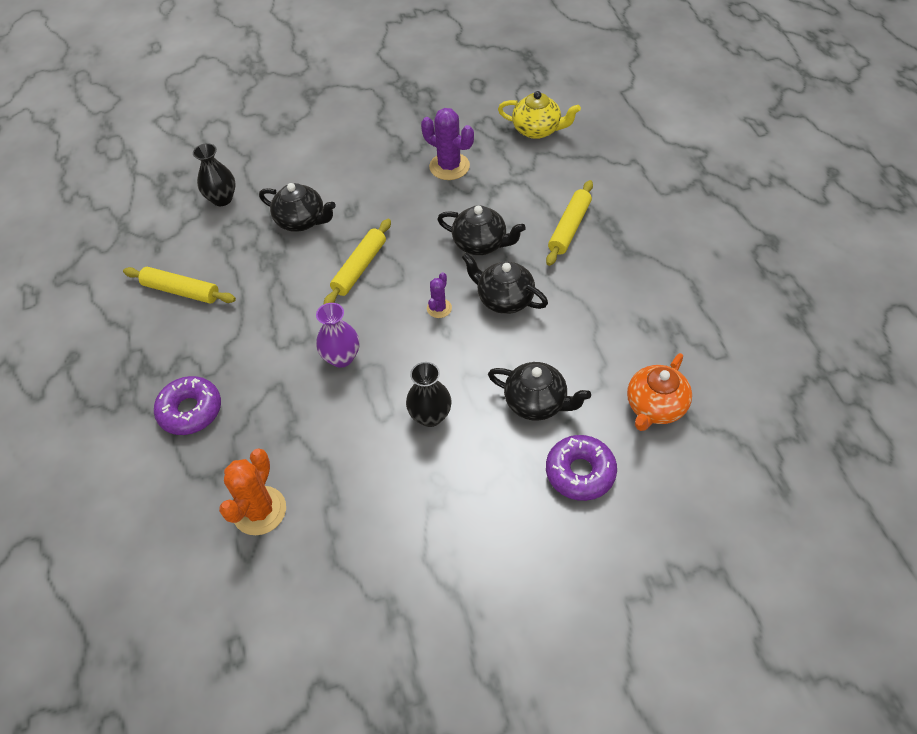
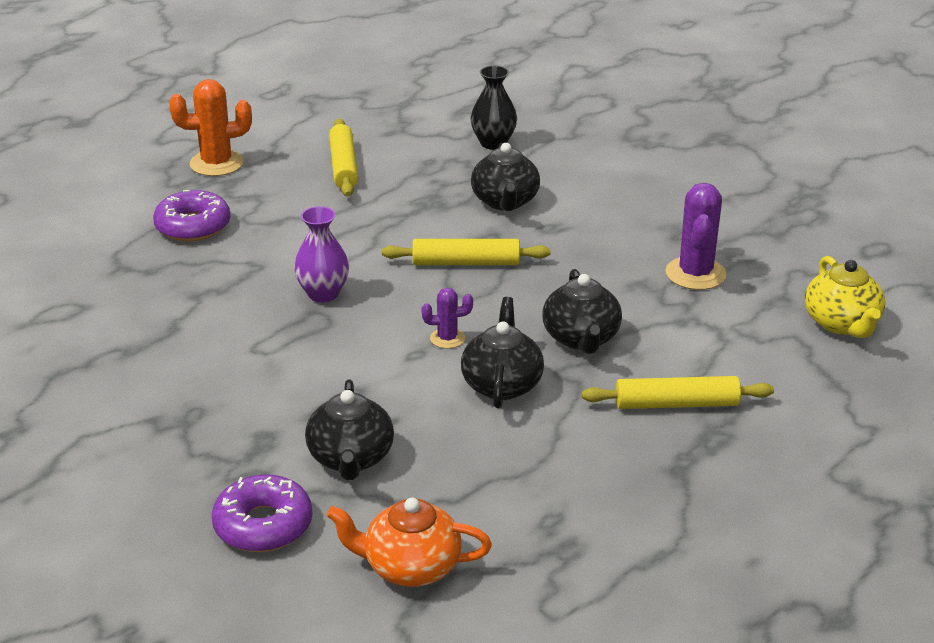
camera: 60 degrees right, 20 degrees down
(259, 511) = (93, 309): orange cactus -> orange cactus (216, 163)
(430, 416) = (279, 381): black vase -> none

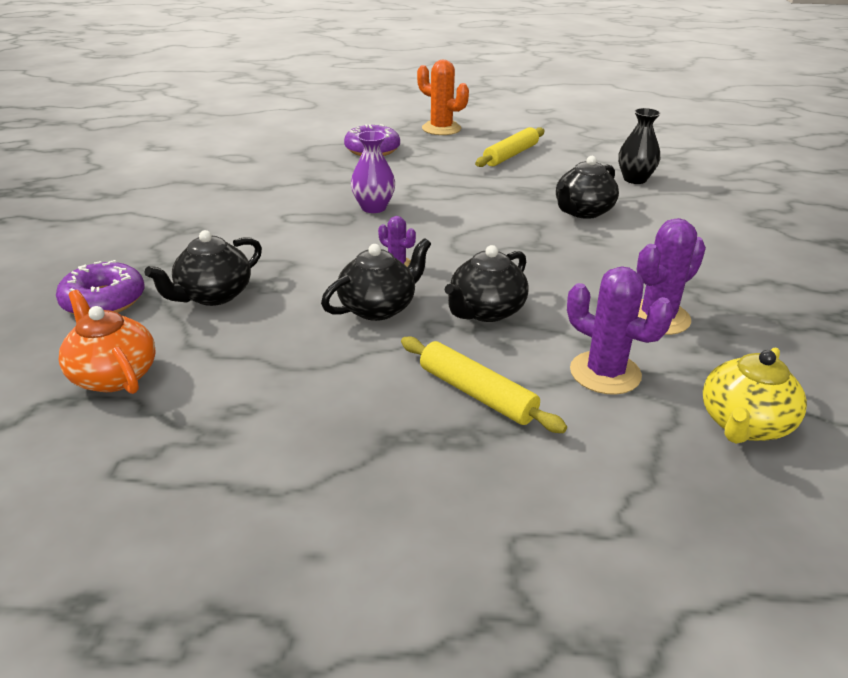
camera: 45 degrees right, 0 degrees up
(466, 263) = (490, 231): yellow rolling pin -> none
(725, 338) = (605, 373): none -> purple cactus

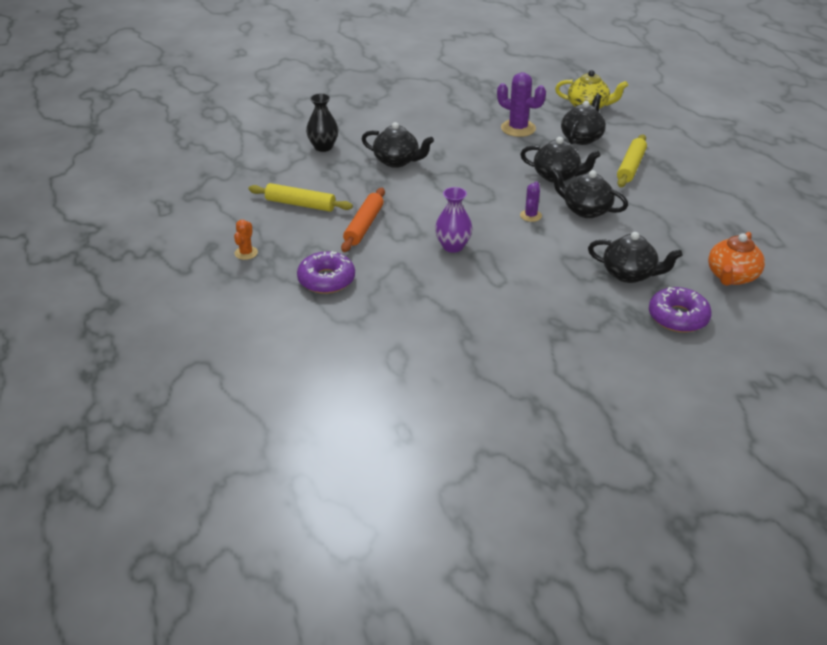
camera: 110 degrees left, 5 degrees up
(441, 129) = (246, 253): orange cactus -> orange cactus, size x0.55
(449, 175) = (364, 226): none -> orange rolling pin
(605, 373) = (582, 138): purple cactus -> black teapot

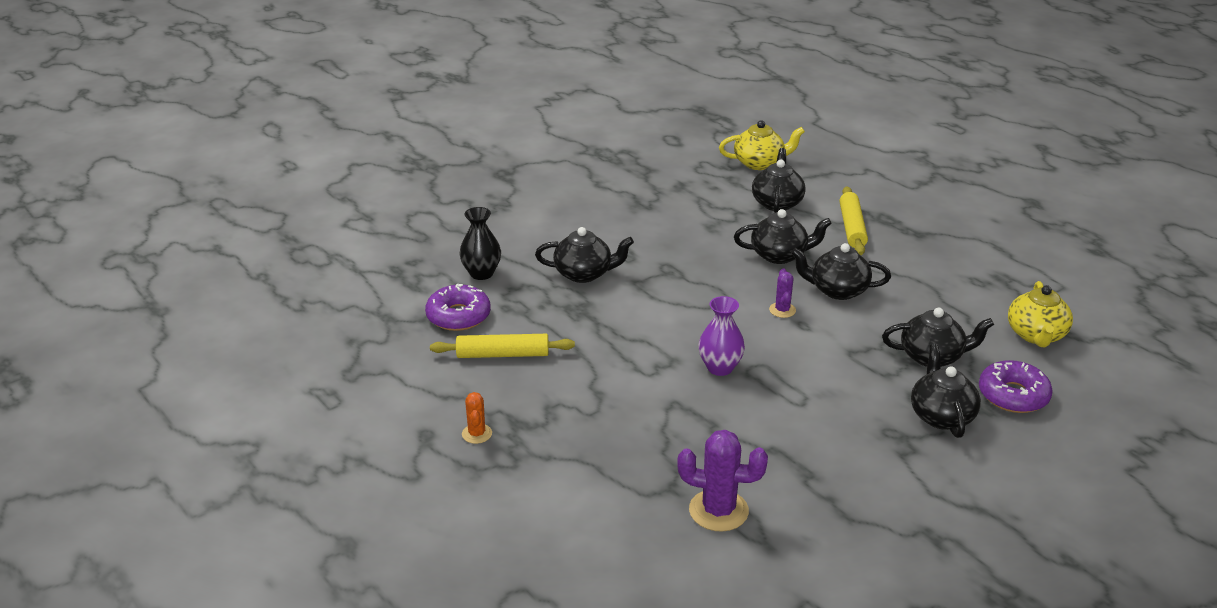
camera: 20 degrees left, 5 degrees down
(326, 280) = (599, 445): purple donut -> purple donut (458, 316)
(364, 226) = (599, 365): orange rolling pin -> none
(518, 128) = (698, 205): purple cactus -> purple cactus (718, 510)
(605, 319) = (941, 416): none -> black teapot
(731, 276) = (1036, 335): orange teapot -> yellow teapot

